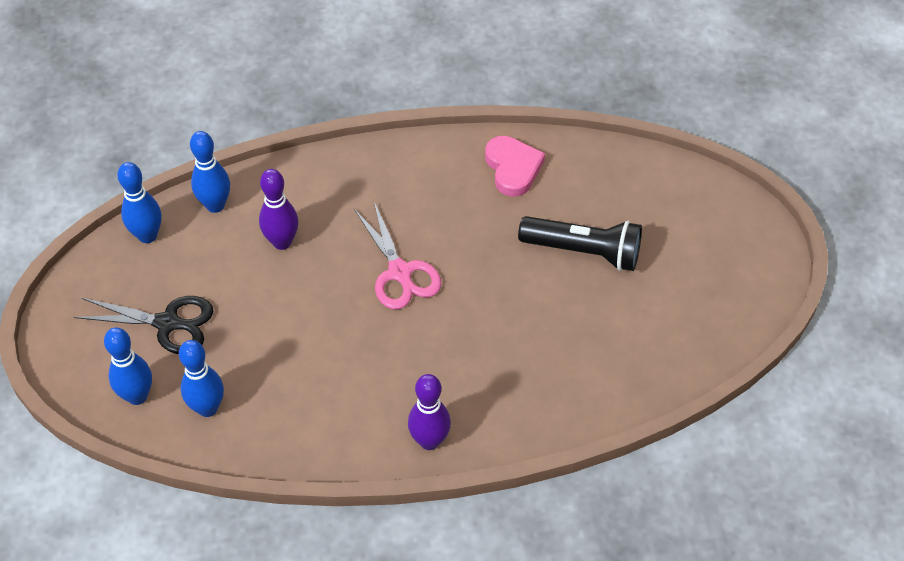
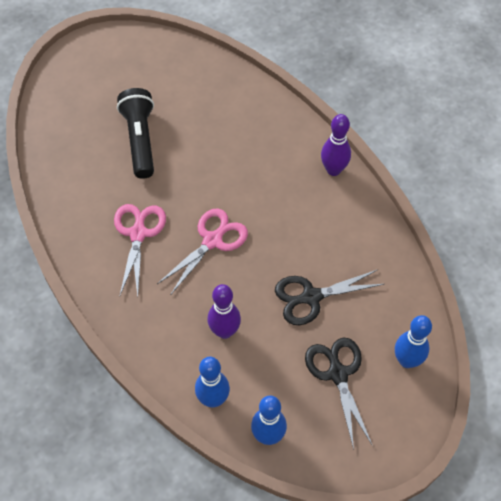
camera: 115 degrees left, 5 degrees up
(207, 408) = (388, 309): blue bowling pin -> none
(271, 338) = (311, 297): none -> black scissors
(450, 207) = (138, 233): none -> pink scissors
(513, 168) = (82, 208): pink heart -> none

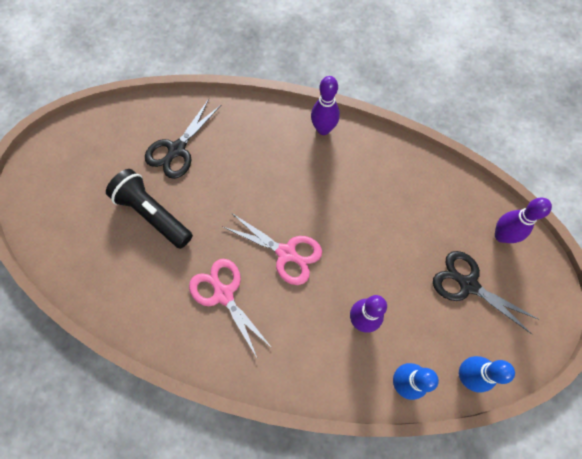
camera: 40 degrees left, 10 degrees up
(213, 240) = (286, 253): pink scissors -> pink scissors turned 120 degrees clockwise
(311, 297) = (397, 241): black scissors -> black scissors (177, 150)
(407, 360) = (501, 235): blue bowling pin -> purple bowling pin

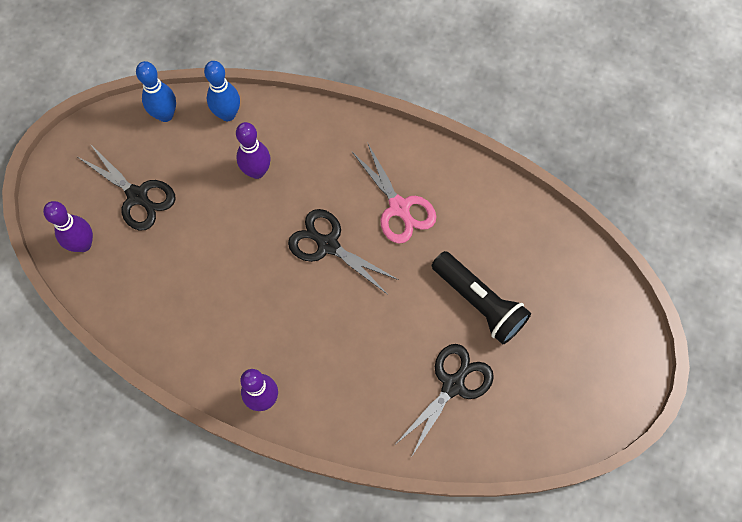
camera: 175 degrees left, 0 degrees up
(286, 253) = (327, 244): pink scissors -> black scissors

